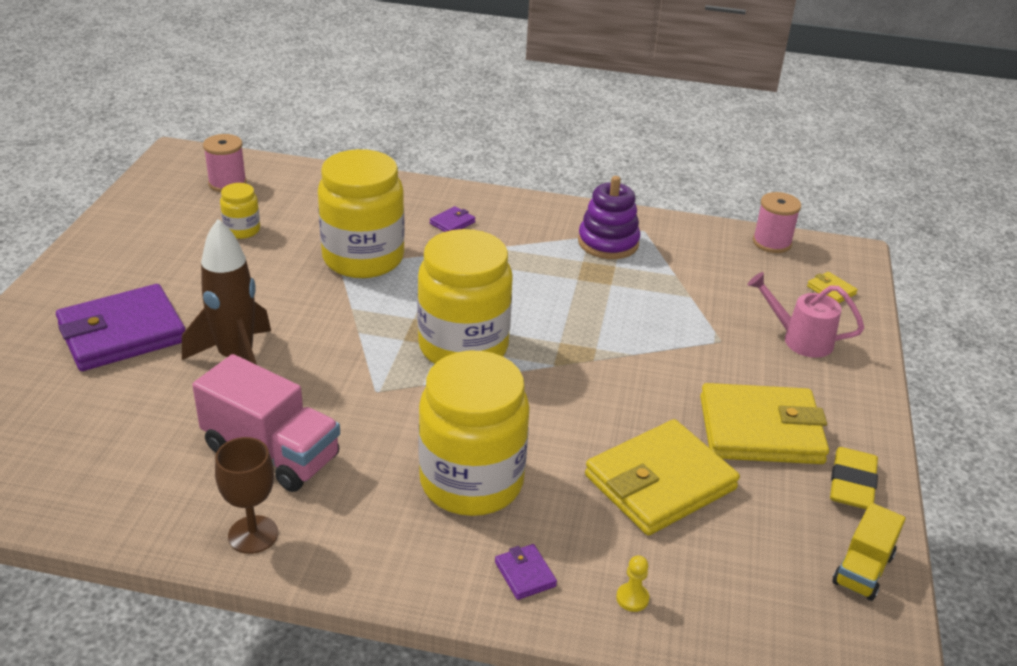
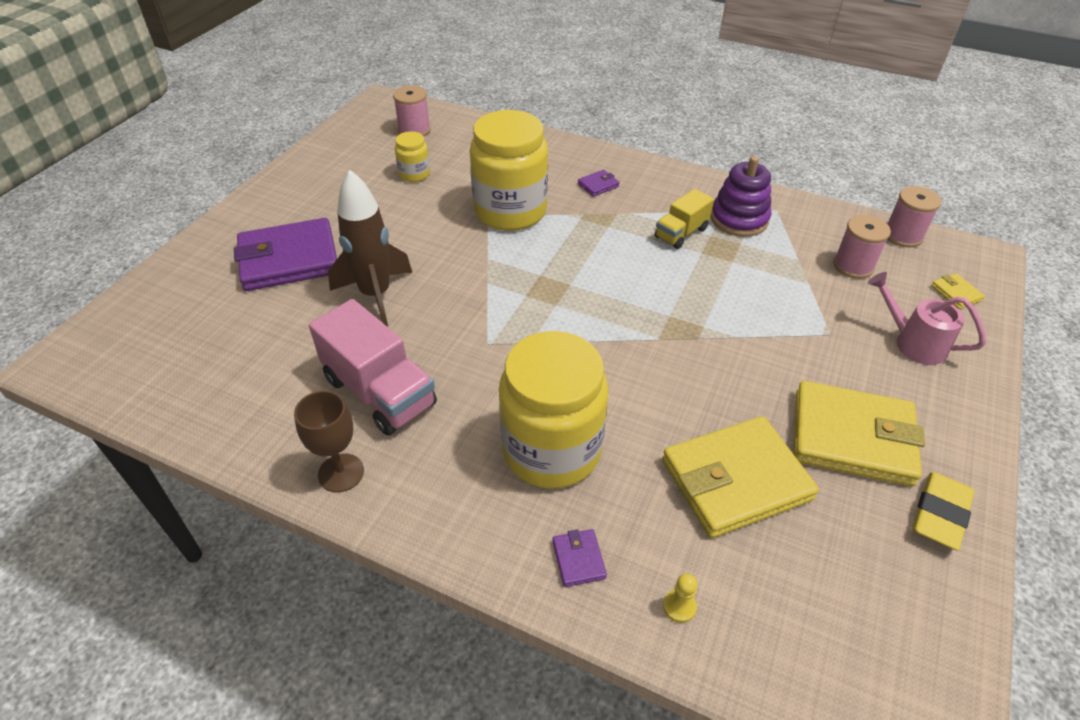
camera: 15 degrees right, 10 degrees up
(463, 347) = (578, 309): yellow jar -> none
(730, 276) = (853, 266): none -> pink spool
(863, 569) = (934, 618): yellow truck -> yellow truck (681, 233)

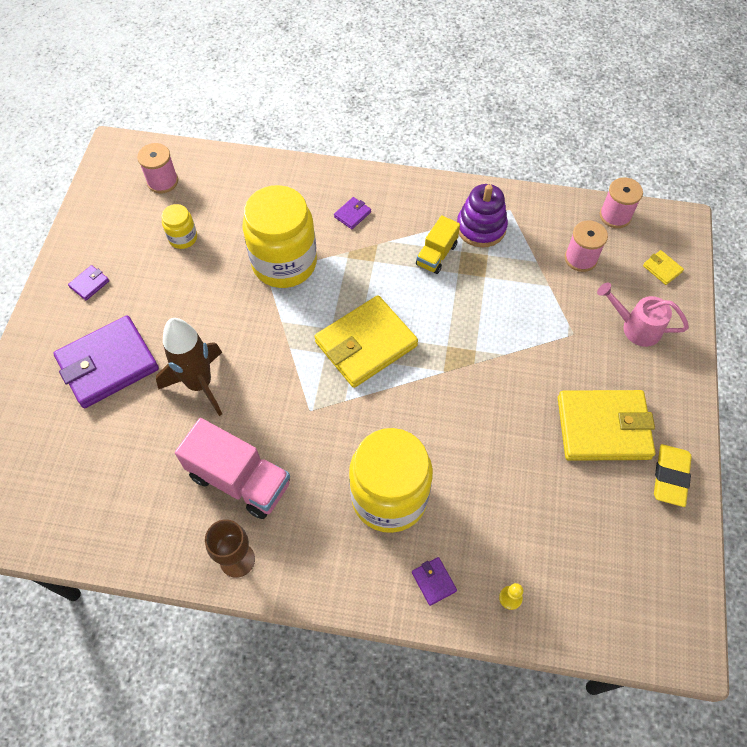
camera: 15 degrees left, 15 degrees up
(304, 193) = (89, 284): none -> purple wallet
(735, 480) = (528, 487): yellow wallet -> yellow wallet (366, 344)

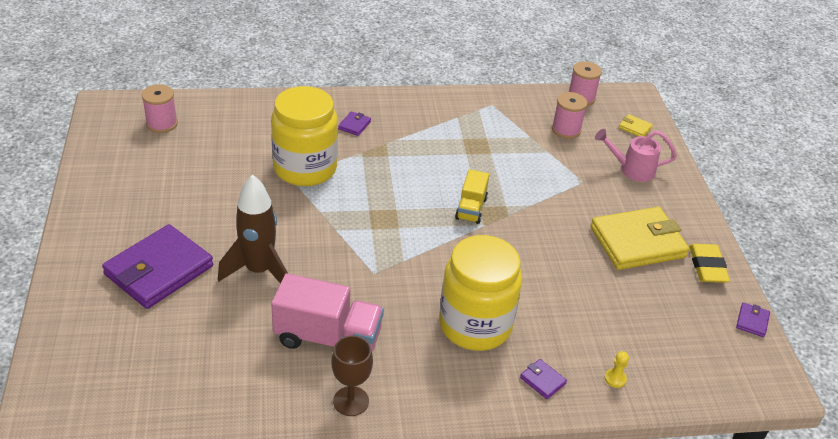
camera: 20 degrees left, 20 degrees down
(89, 284) = (116, 211): purple wallet -> purple wallet (752, 321)
(183, 238) = (198, 163): yellow jar -> none
(366, 344) = (406, 216): yellow wallet -> none
(436, 255) = (442, 144): yellow truck -> yellow truck (471, 208)
(481, 227) = (472, 120): purple stacking toy -> none

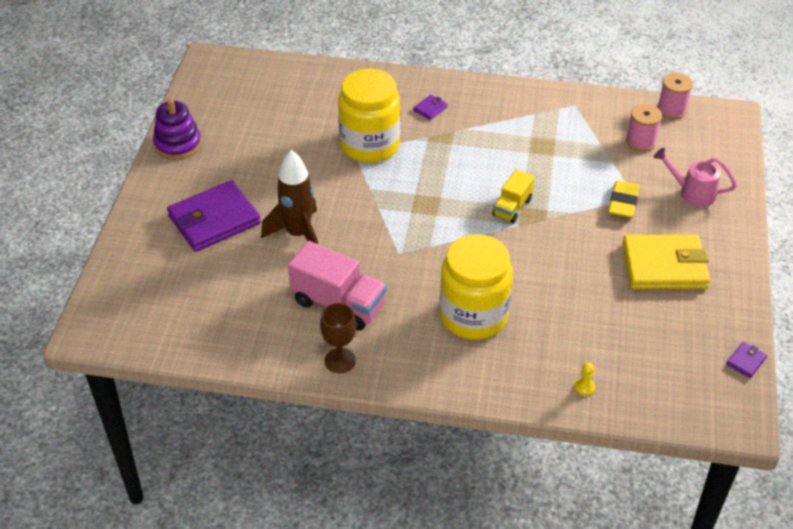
camera: 20 degrees right, 5 degrees up
(93, 196) = (178, 144): none -> purple stacking toy
(162, 124) = (254, 84): pink spool -> none
(542, 380) = (515, 376): purple wallet -> none
(635, 128) = (715, 149): yellow wallet -> none
(707, 267) = (725, 301): yellow eraser -> yellow eraser (623, 203)

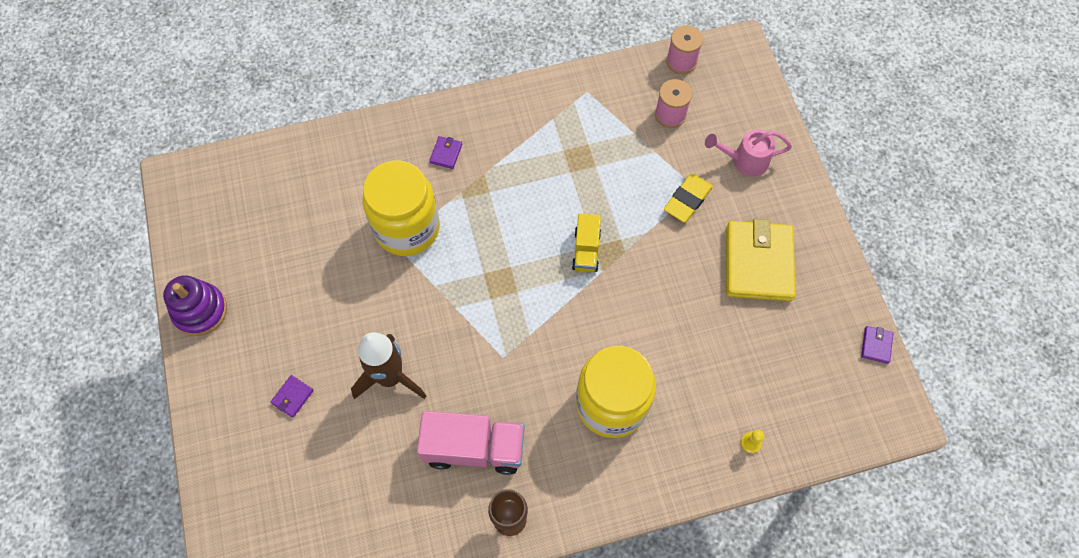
camera: 25 degrees left, 20 degrees up
(214, 220) = (292, 397): purple wallet -> purple wallet, size x0.40
(623, 203) = (687, 200): yellow eraser -> yellow eraser turned 45 degrees clockwise
(664, 266) = (758, 263): yellow wallet -> yellow wallet turned 60 degrees counterclockwise

